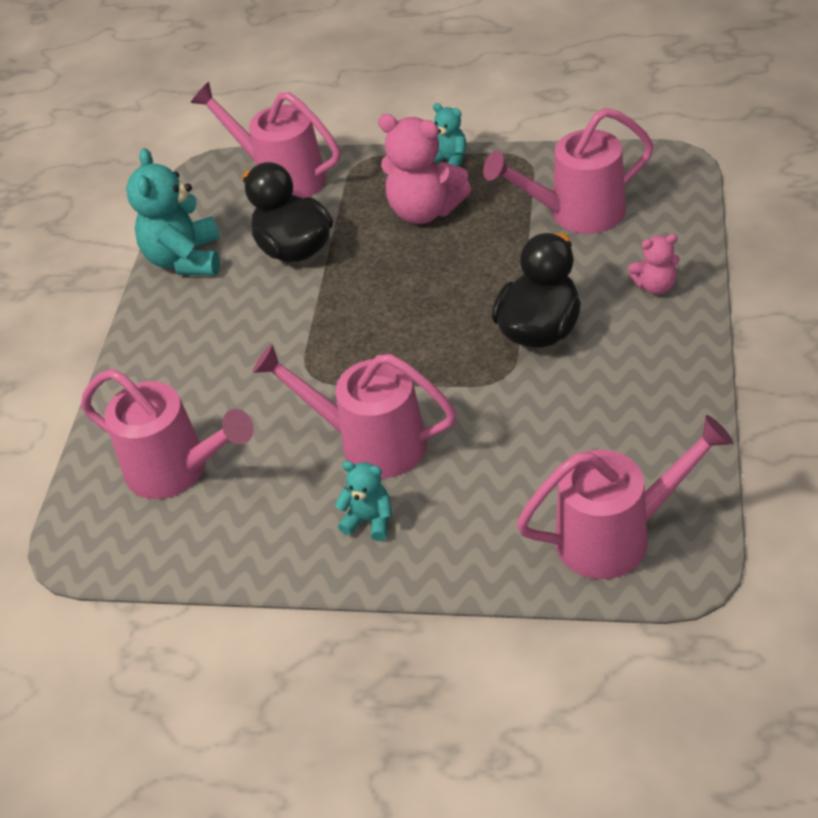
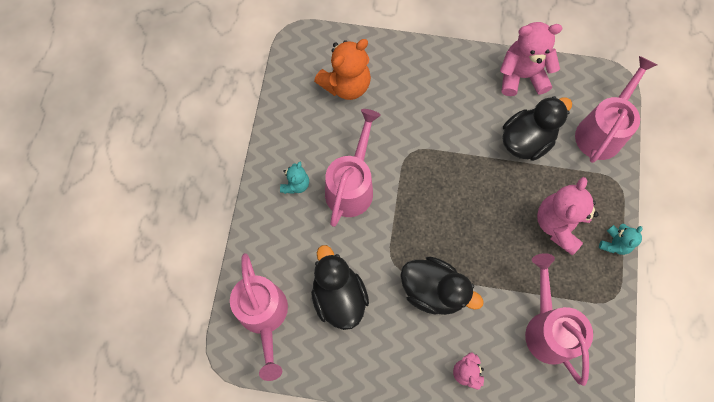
camera: 85 degrees right, 25 degrees up
(177, 470) = (346, 85): pink watering can -> orange teddy bear
(185, 259) = (521, 76): turquoise teddy bear -> pink teddy bear
(565, 439) = (339, 296): none -> black duck

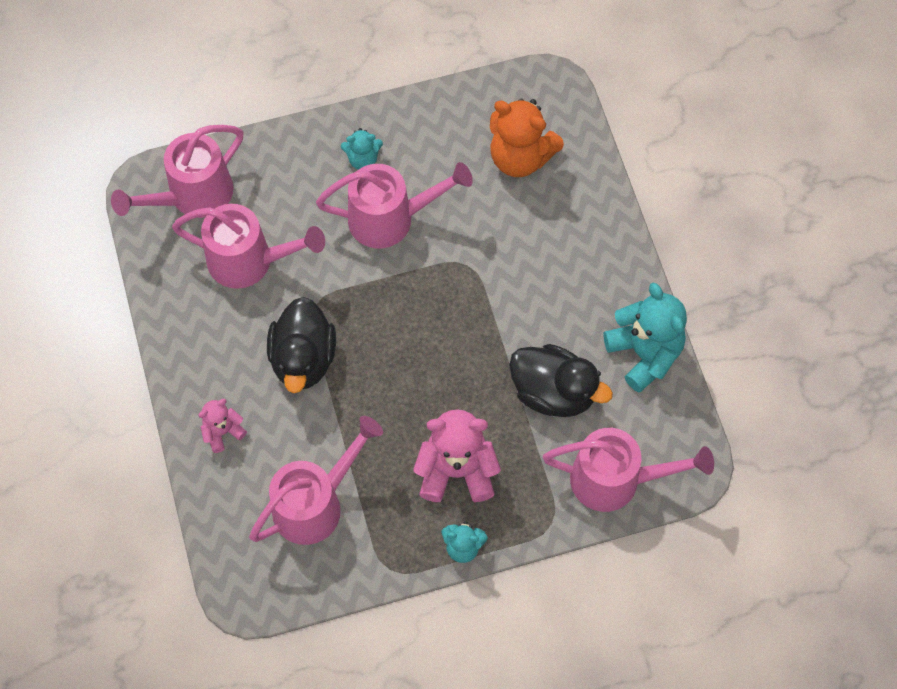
camera: 65 degrees right, 5 degrees down
(339, 296) = (250, 261): black duck -> pink watering can
(521, 76) = (644, 353): pink teddy bear -> turquoise teddy bear

